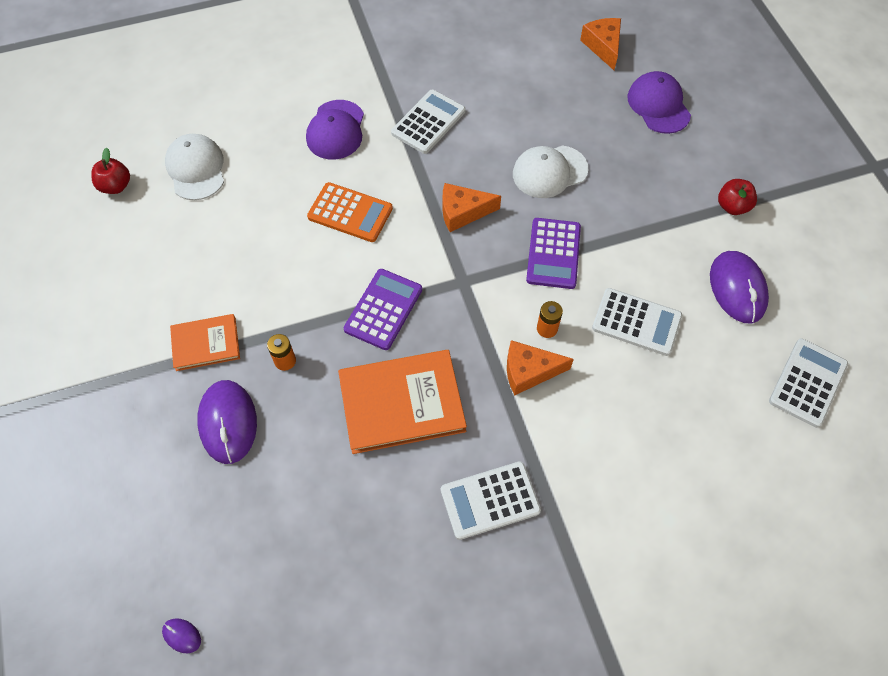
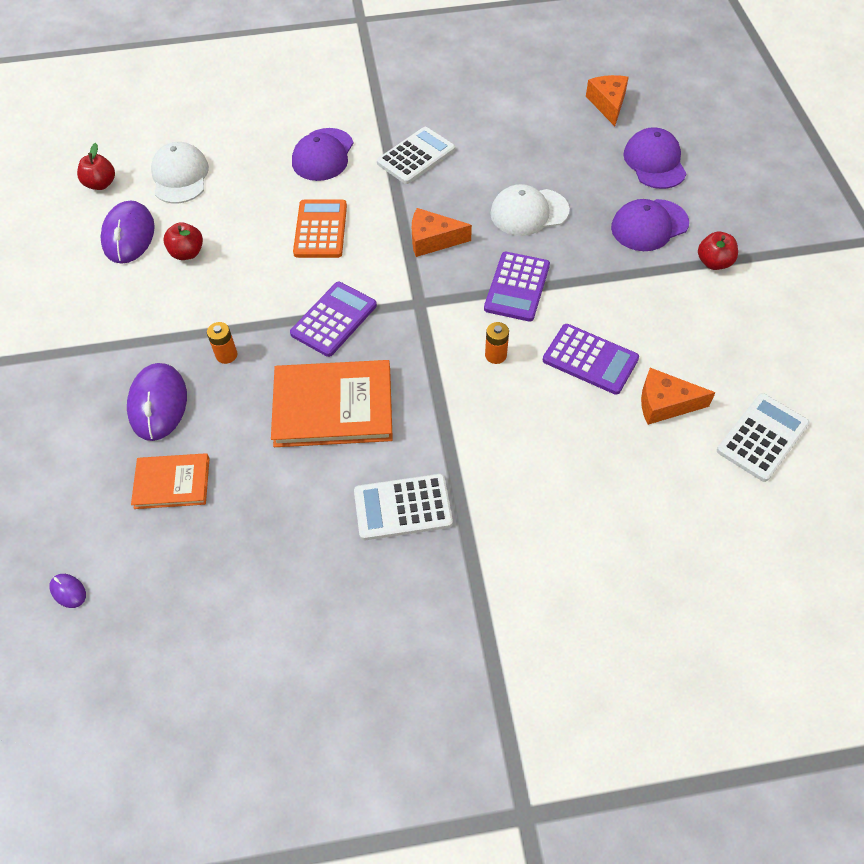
camera: 10 degrees right, 5 degrees down
(206, 344) = (153, 331): orange book -> orange book (172, 483)
(222, 253) = (187, 253): none -> red apple
(350, 213) = (320, 229): orange calculator -> orange calculator turned 120 degrees counterclockwise
(529, 371) = (469, 393): orange cheese -> orange cheese (665, 404)
(636, 322) = (590, 359): white calculator -> purple calculator
(665, 174) = (649, 225): none -> purple cap
(737, 289) = (703, 340): purple mouse -> purple mouse (128, 235)

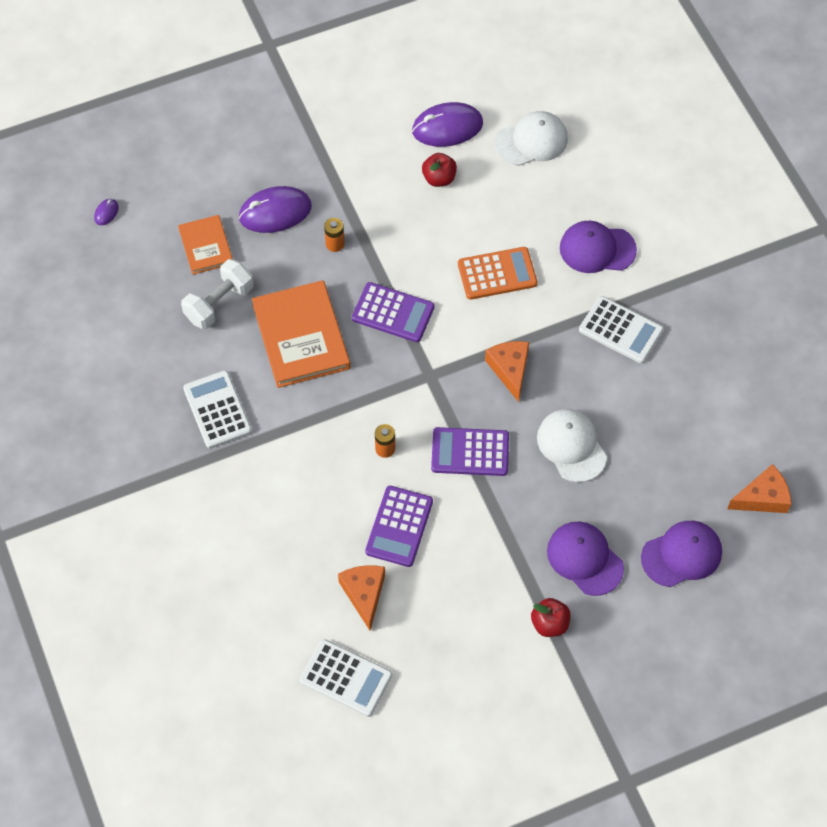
camera: 75 degrees right, 5 degrees up
(101, 184) = (503, 83): red apple -> none
(258, 481) = (219, 303): none -> white dumbbell

